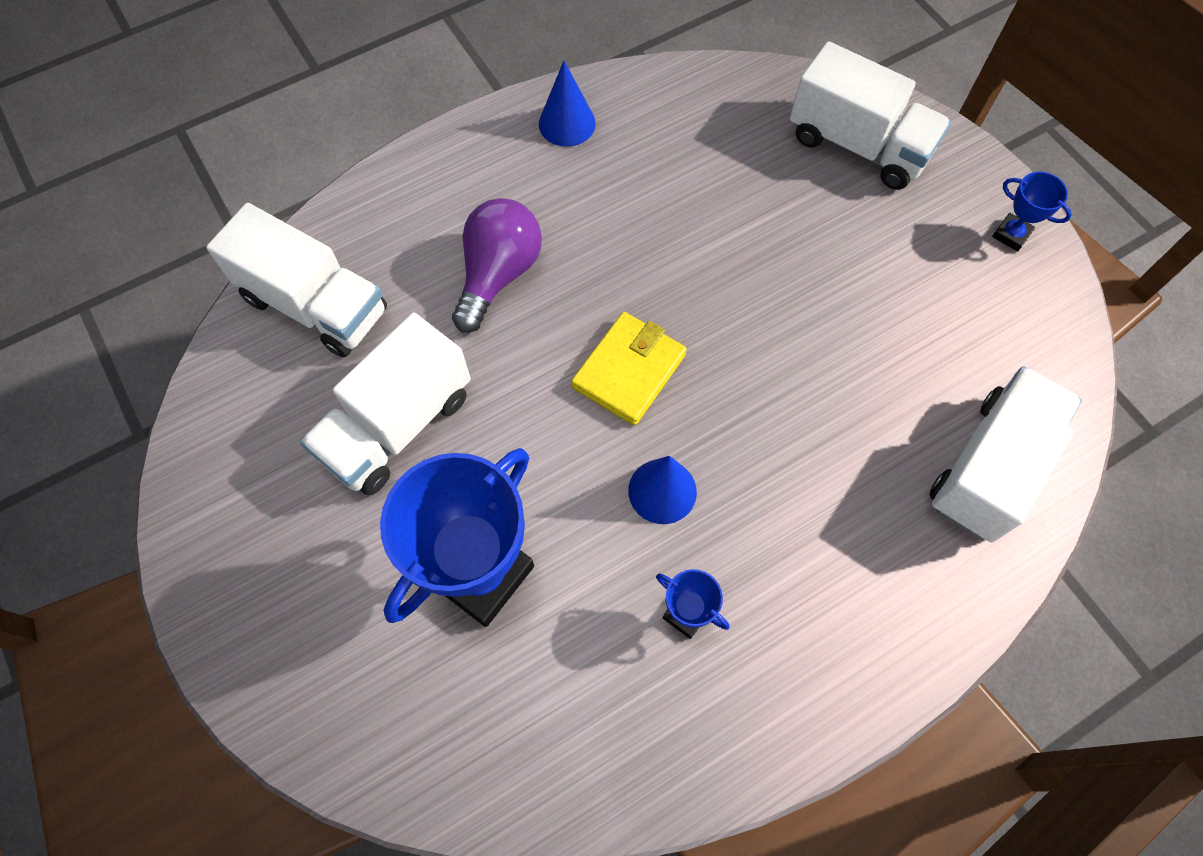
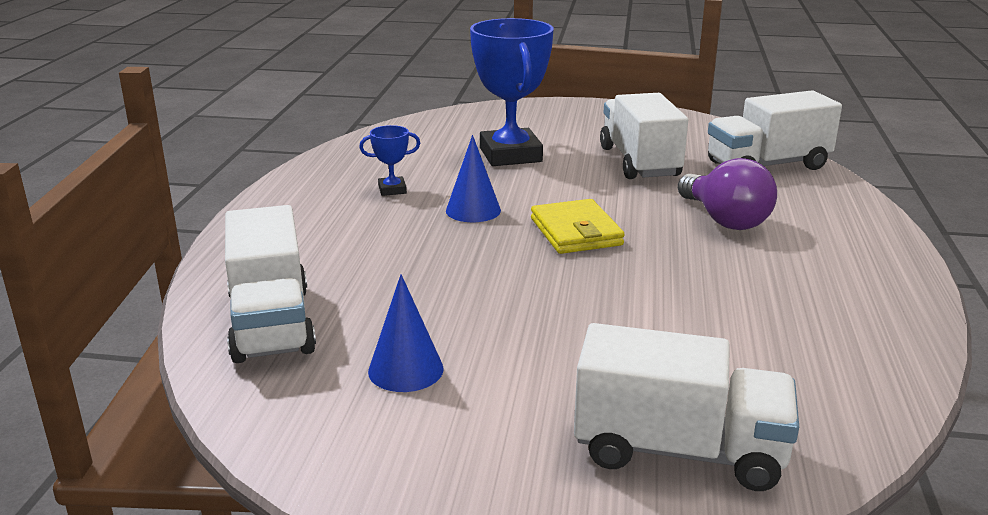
camera: 130 degrees right, 40 degrees down
(567, 123) = (877, 299): blue cone -> blue cone (405, 370)
(858, 145) = (679, 451): white truck -> white truck turned 150 degrees counterclockwise
(1011, 235) = (427, 485): blue trophy -> none

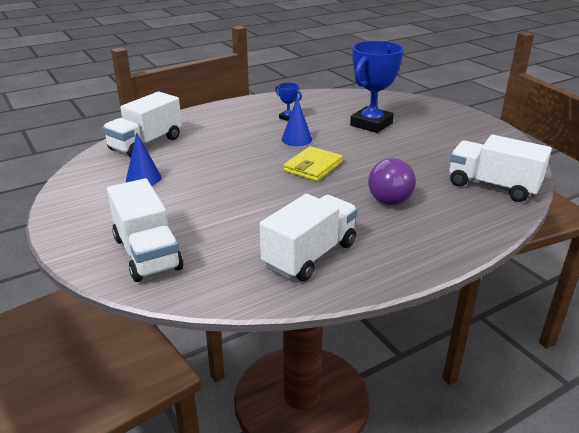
camera: 50 degrees right, 5 degrees up
(639, 162) = (424, 153): white truck -> white truck (310, 255)

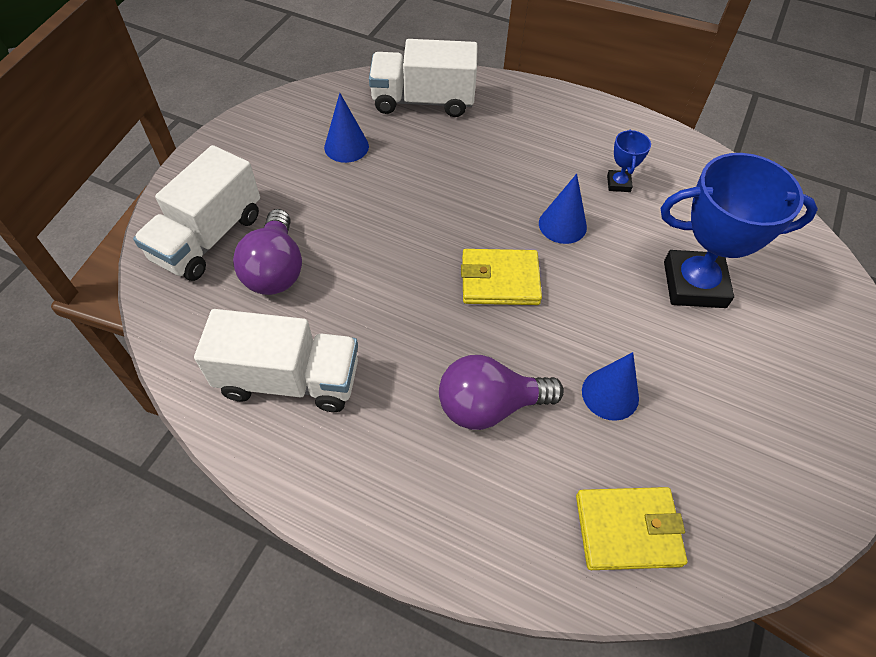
camera: 55 degrees right, 25 degrees up
(213, 234) = (275, 269): none -> purple light bulb
(414, 164) = (610, 394): none -> blue cone
(492, 186) = (627, 530): white truck -> yellow wallet

